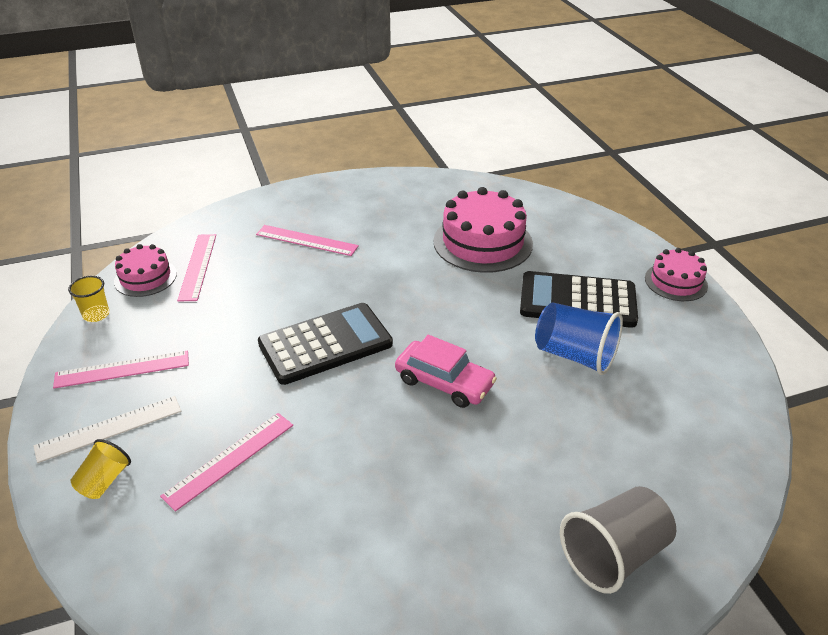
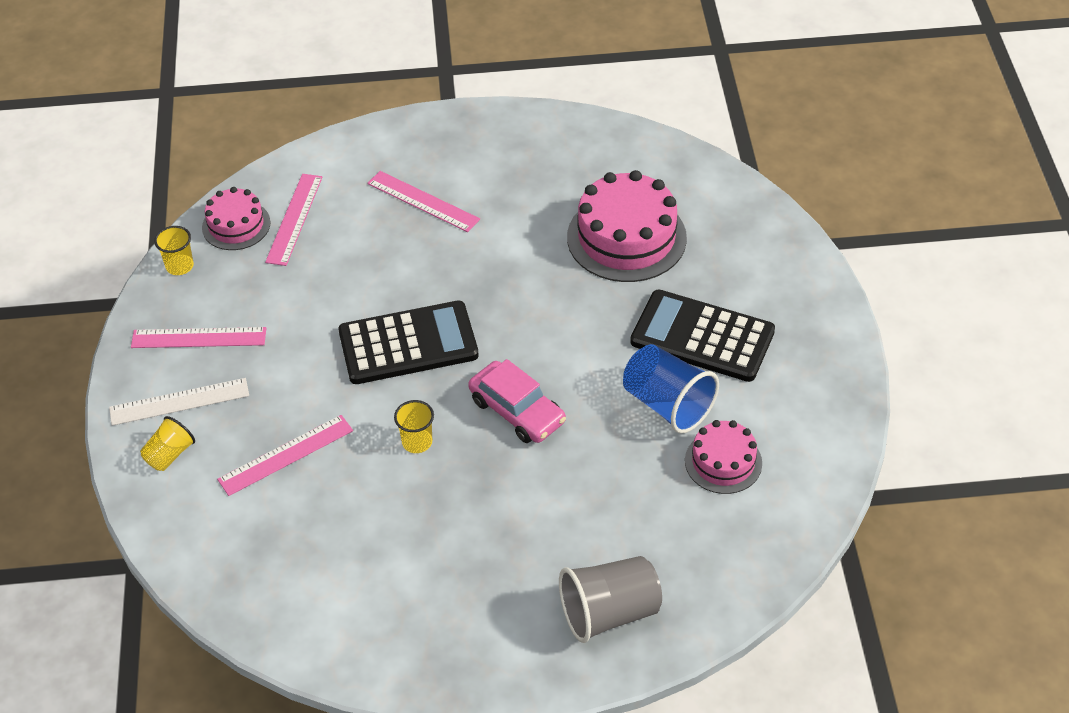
camera: 15 degrees right, 10 degrees up
(359, 425) = (417, 442): none -> yellow cup
(676, 282) = (829, 331): pink cake -> pink cake (723, 462)

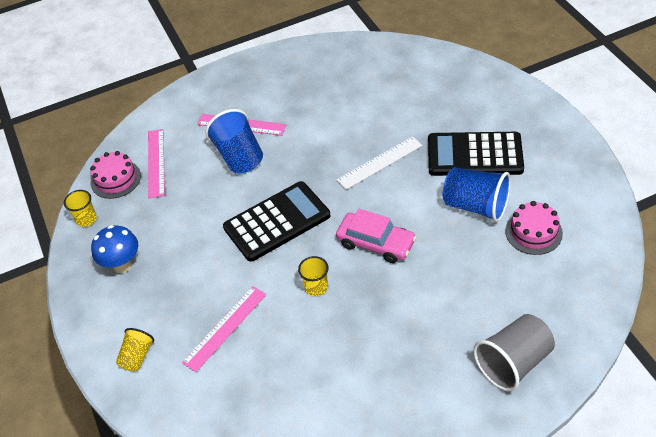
camera: 15 degrees left, 0 degrees up
(179, 402) = (128, 315): white ruler -> white ruler (380, 163)
(199, 338) = (122, 265): pink ruler -> blue mushroom
(401, 243) = (239, 156): none -> blue cup
(626, 237) = (391, 107): pink cake -> none

